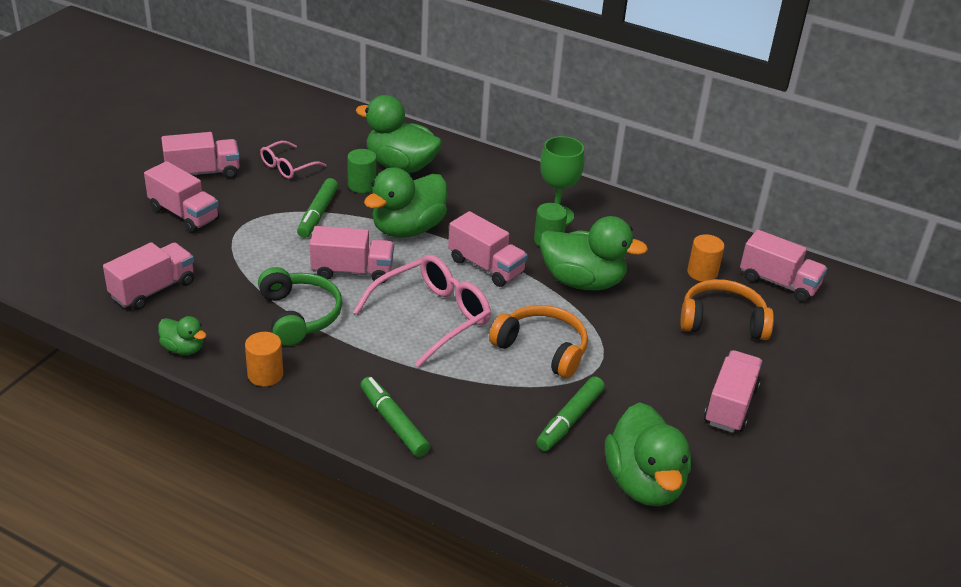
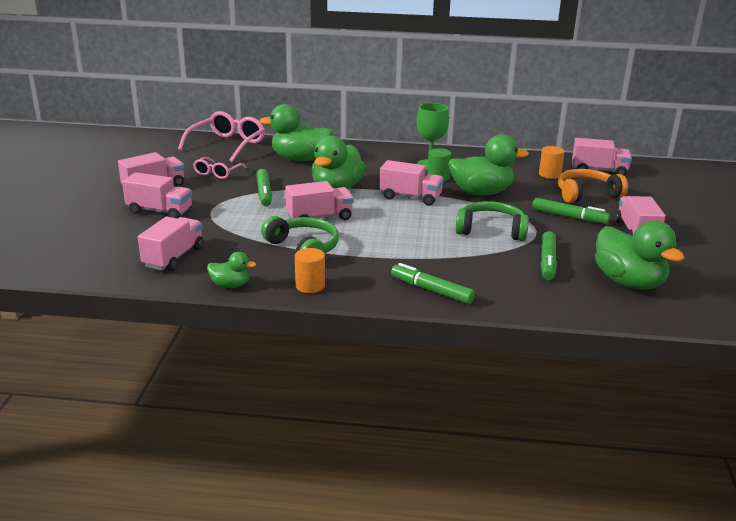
camera: 20 degrees left, 10 degrees down
(362, 185) = (282, 173): green cylinder -> none
(431, 317) = (400, 230): pink glasses -> pink glasses (227, 145)
(542, 349) = (491, 230): orange headphones -> green headphones
(663, 354) = (569, 217): none -> green marker

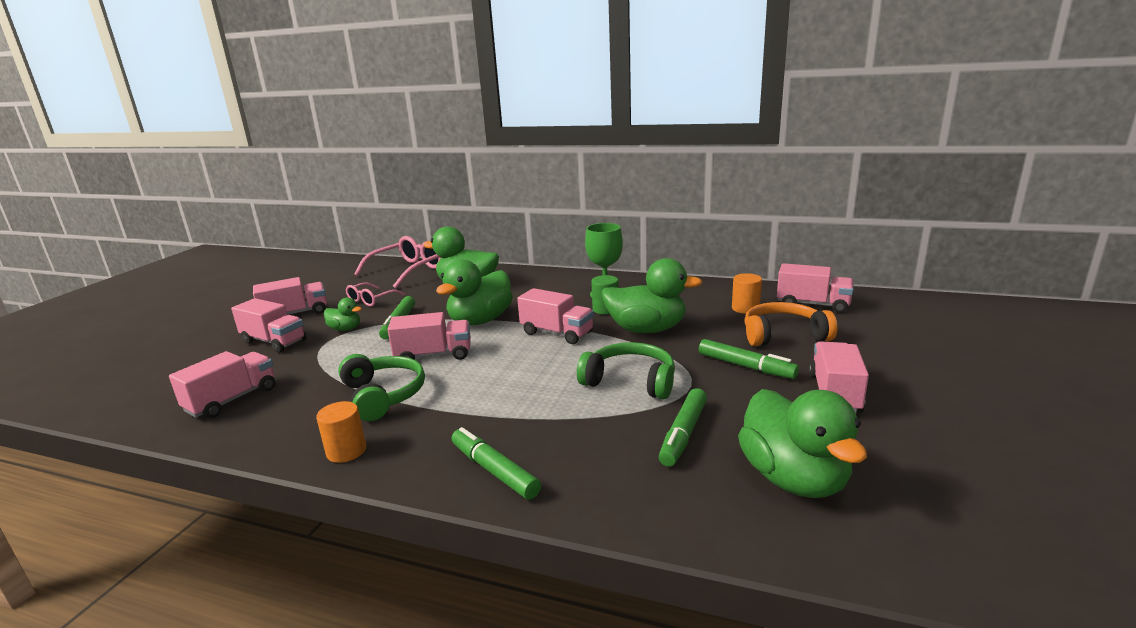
camera: 15 degrees right, 5 degrees down
(230, 285) = (256, 443): green duck -> green duck (345, 329)

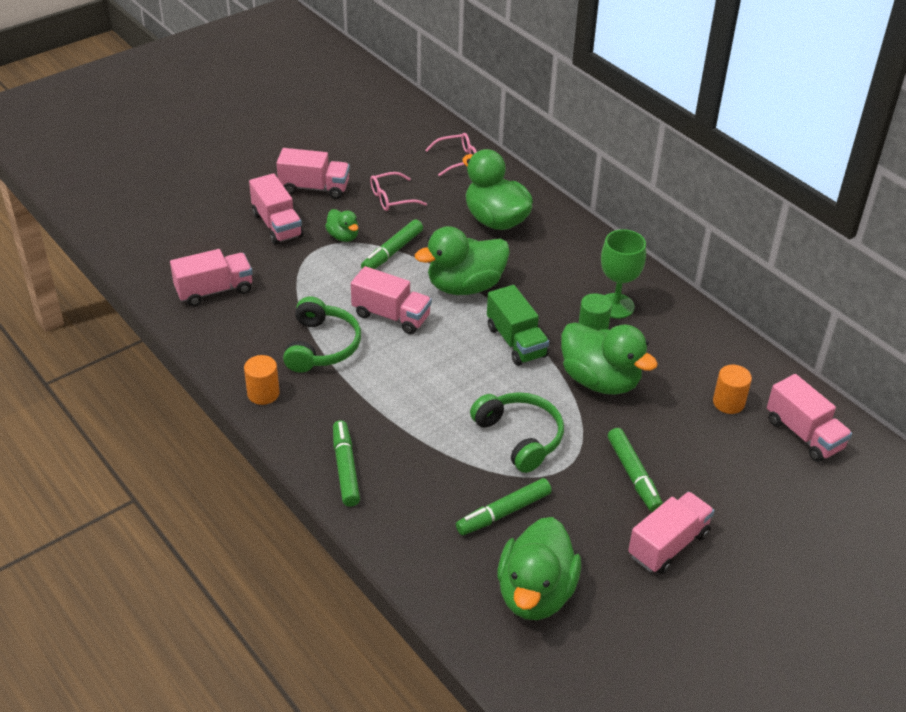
camera: 30 degrees right, 20 degrees up
(407, 271) = (457, 159): pink glasses -> pink glasses, size x0.56
(557, 333) = (516, 342): pink truck -> green truck
(783, 335) = (717, 458): orange headphones -> none

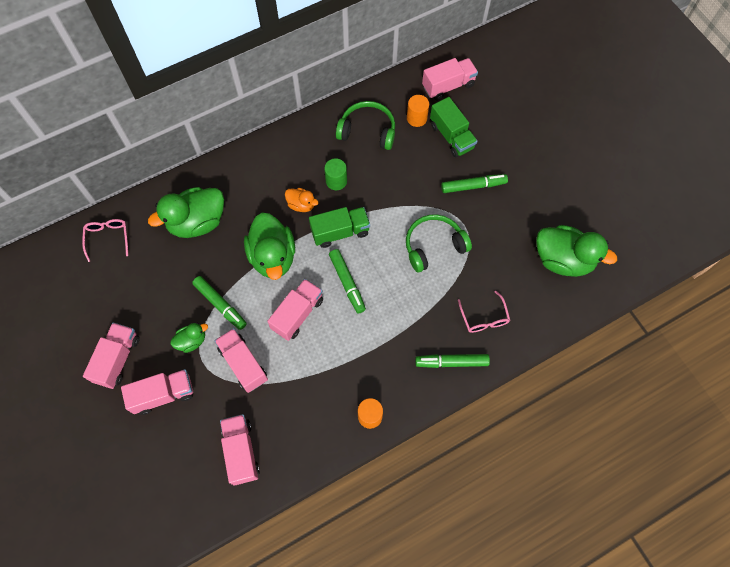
camera: 80 degrees left, 25 degrees up
(322, 346) = (324, 369): green headphones -> green headphones (367, 131)
(392, 198) = (149, 296): pink glasses -> pink glasses (483, 317)
(503, 513) = (498, 267): green marker -> green marker (347, 283)
(546, 302) = (301, 205): none -> orange duck
(600, 381) = (387, 187): green duck -> none
(616, 306) = (313, 161): green goblet -> none
(668, 545) = (530, 180): pink truck -> pink truck (243, 364)
(712, 444) = (451, 136): none -> green truck

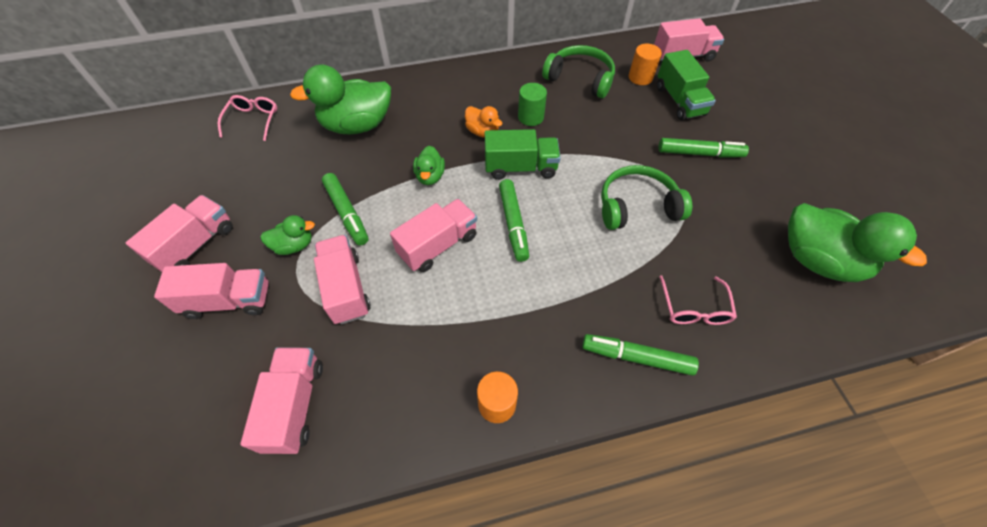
camera: 15 degrees right, 10 degrees down
(273, 257) = (430, 176): green duck -> green duck, size x0.50

